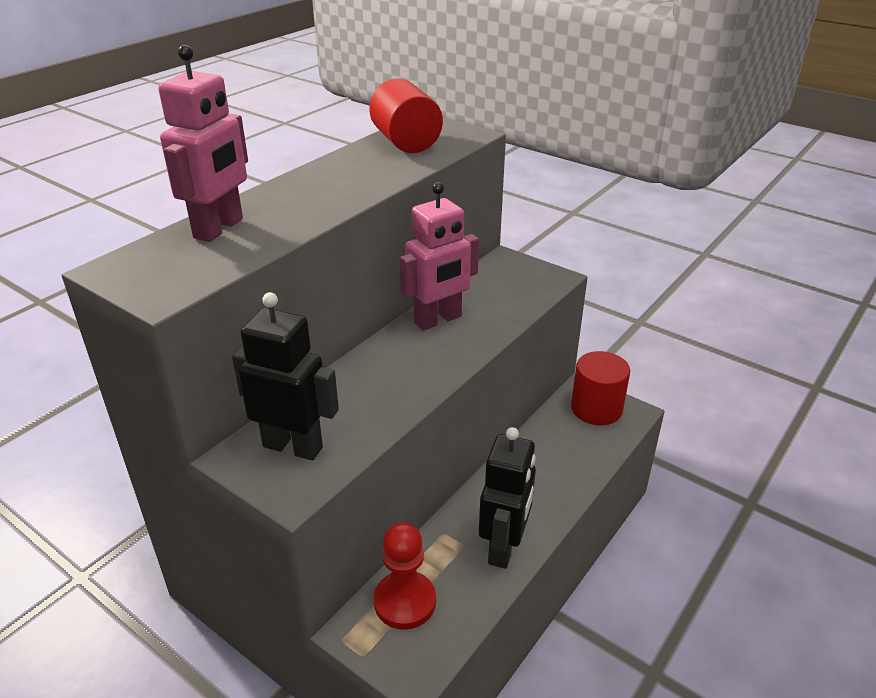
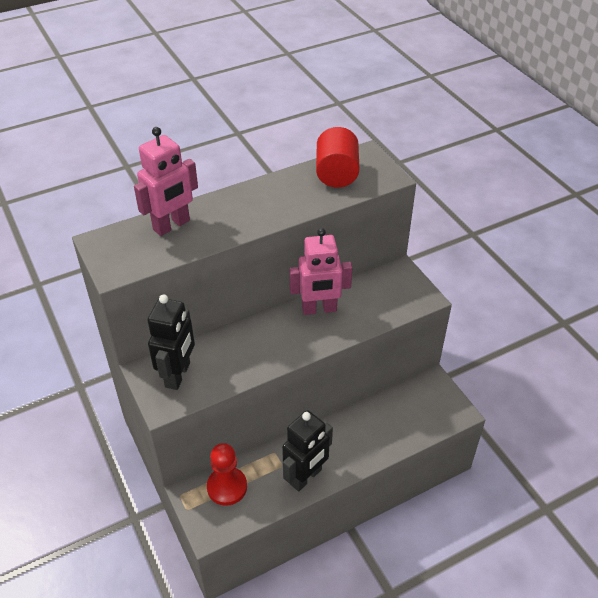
camera: 25 degrees right, 10 degrees up
(293, 446) = (178, 375): black robot -> black robot turned 60 degrees clockwise
(596, 409) = (434, 400): red cylinder -> none

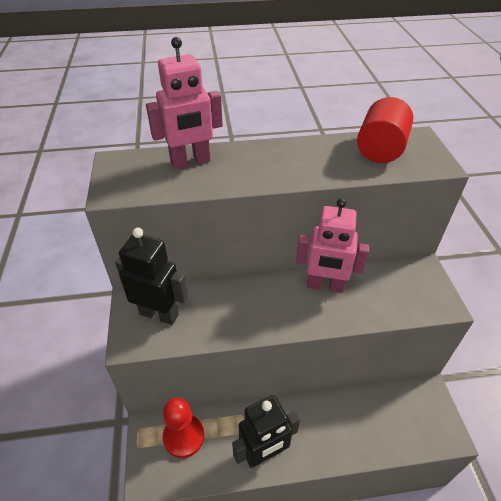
camera: 20 degrees right, 0 degrees up
(178, 375) = (159, 314): black robot -> black robot turned 105 degrees counterclockwise

